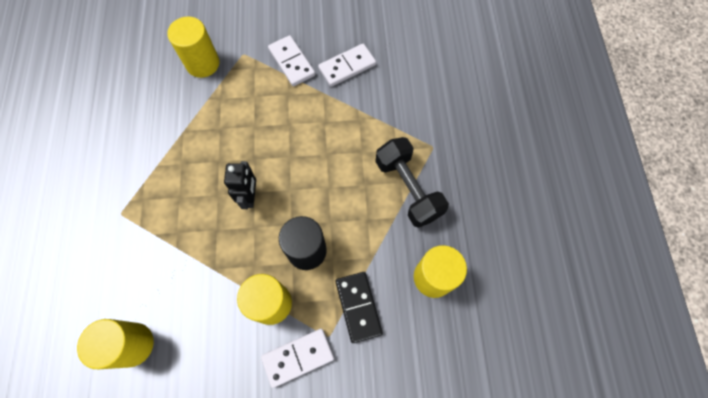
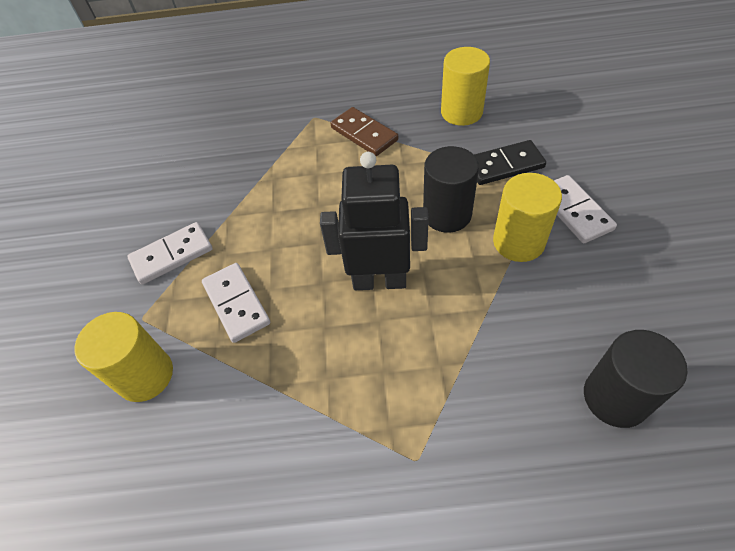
camera: 85 degrees left, 15 degrees down
(133, 344) = (615, 397): yellow cylinder -> black cylinder
(250, 197) = (379, 280): black robot -> black robot, size x1.64
(347, 66) = (193, 195): white domino -> white domino (236, 304)
(408, 189) = (364, 134): black dumbbell -> brown domino

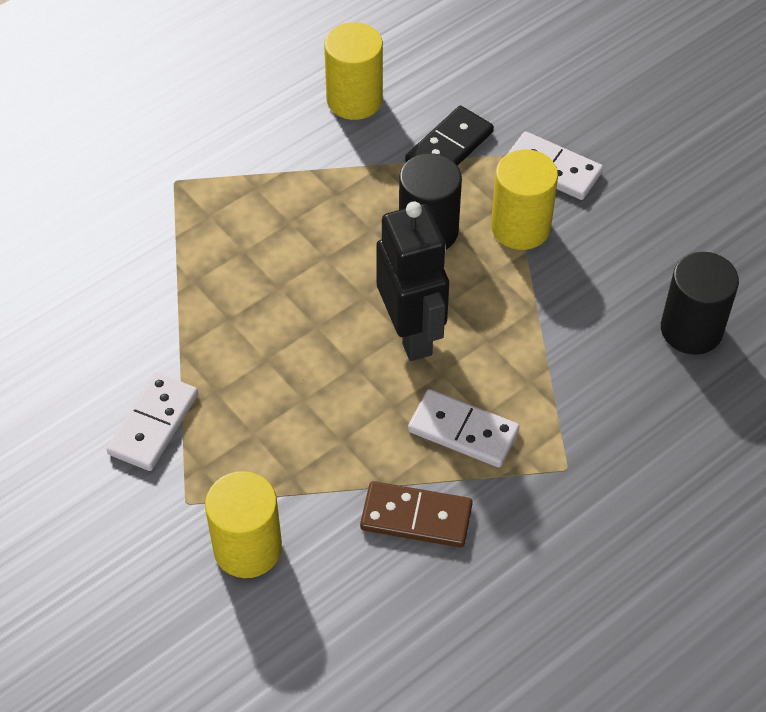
camera: 40 degrees left, 0 degrees up
(236, 304) = (279, 433): white domino -> white domino (463, 431)
(364, 134) = (258, 176): brown domino -> brown domino (416, 517)
(379, 280) = (411, 334): black robot -> black robot turned 105 degrees clockwise

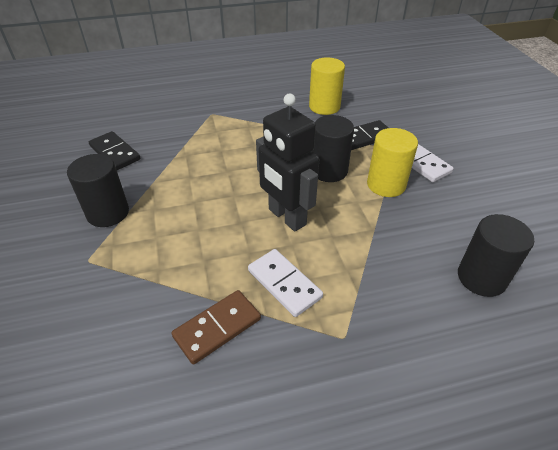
camera: 25 degrees right, 10 degrees down
(74, 319) = (115, 153): none -> black domino
(153, 424) = (108, 213): white domino -> black cylinder
(247, 548) = (98, 302): yellow cylinder -> none
(411, 334) = (286, 217): black robot -> black robot turned 135 degrees clockwise
(416, 517) = (217, 327): brown domino -> brown domino turned 75 degrees counterclockwise

